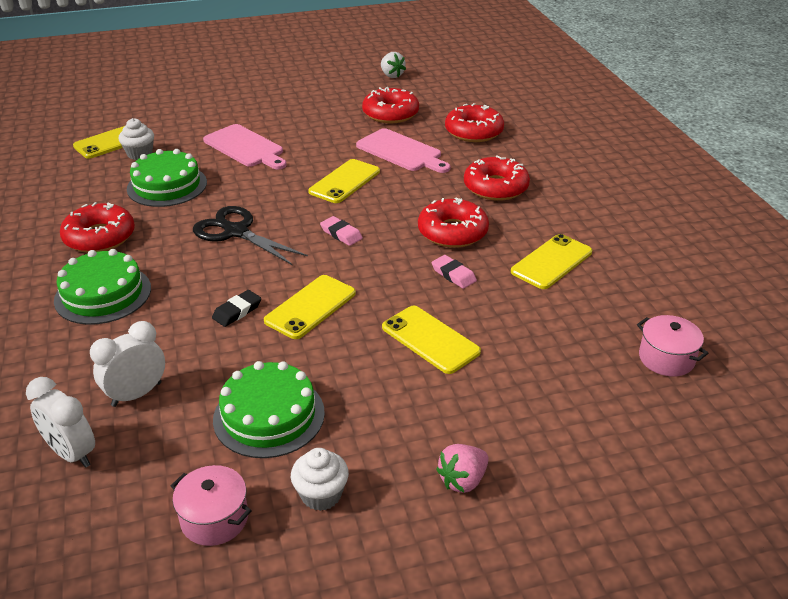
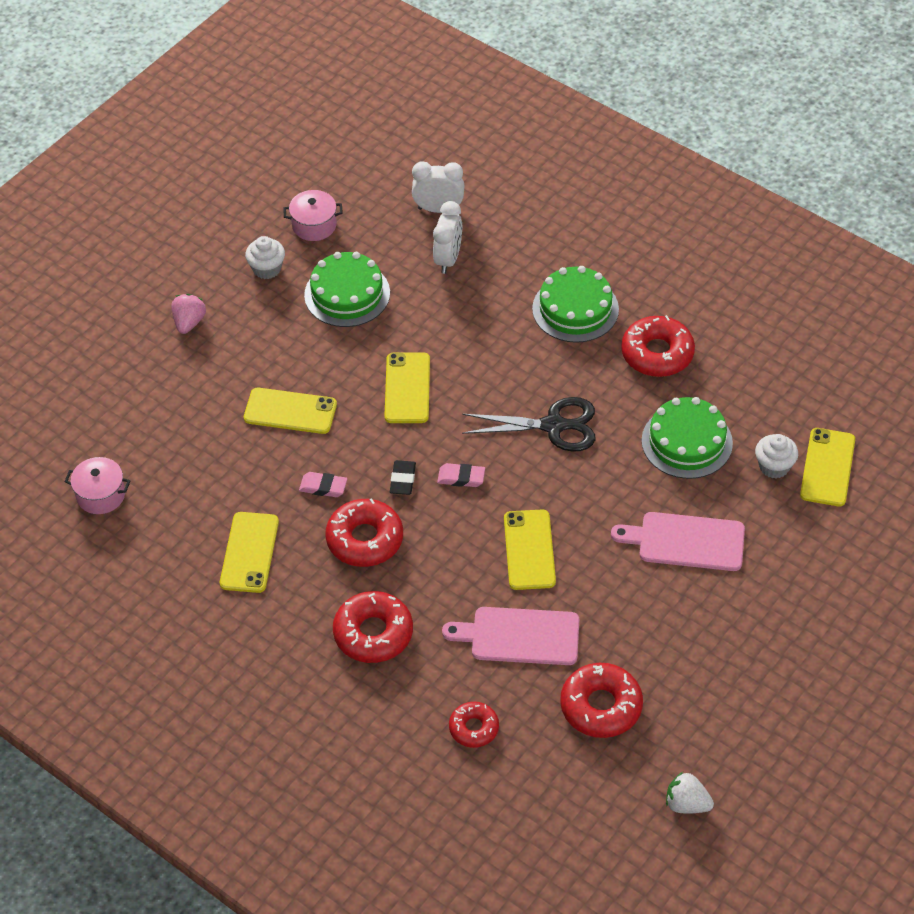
camera: 145 degrees right, 15 degrees up
(237, 311) = (458, 353): black eraser -> black eraser (403, 480)
(474, 131) = (474, 728): red donut -> red donut, size x0.61

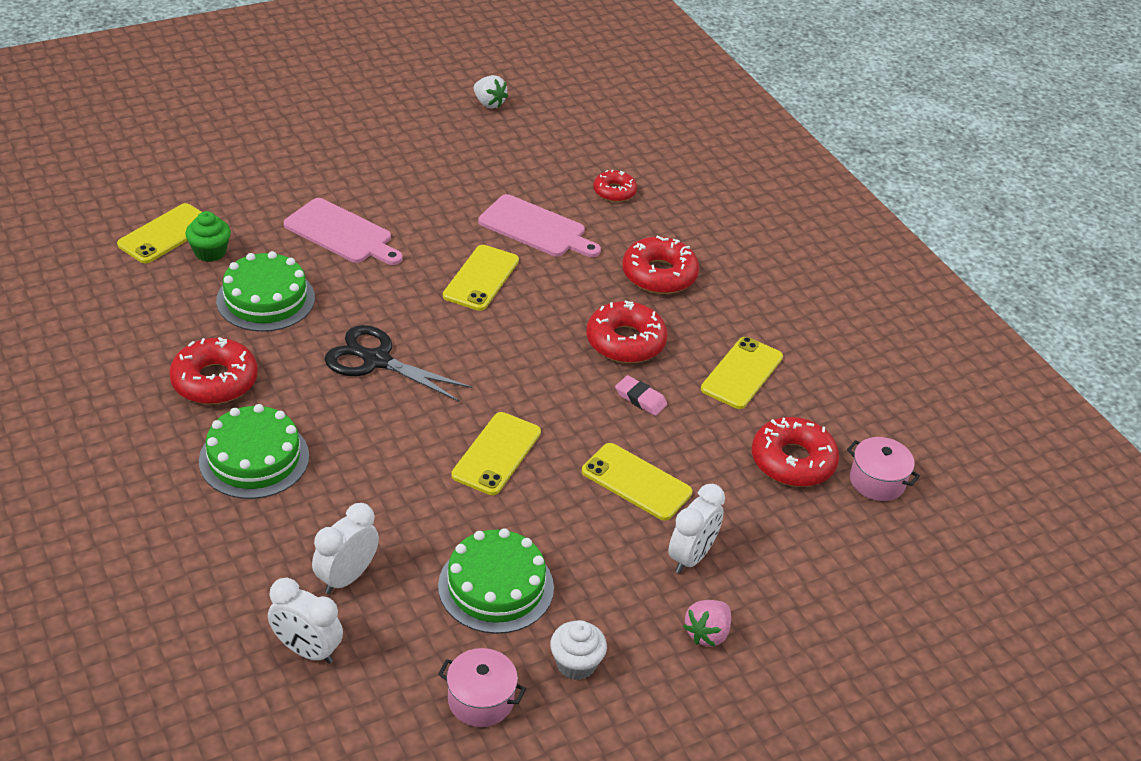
camera: 160 degrees left, 10 degrees down
(223, 371) = (691, 557): none -> white clock
(403, 480) = (558, 374): black eraser -> none
(461, 477) = (500, 354): pink eraser -> none
(601, 706) = (505, 168): red donut -> red donut (793, 461)
(774, 466) = (210, 252): white cupcake -> green cupcake

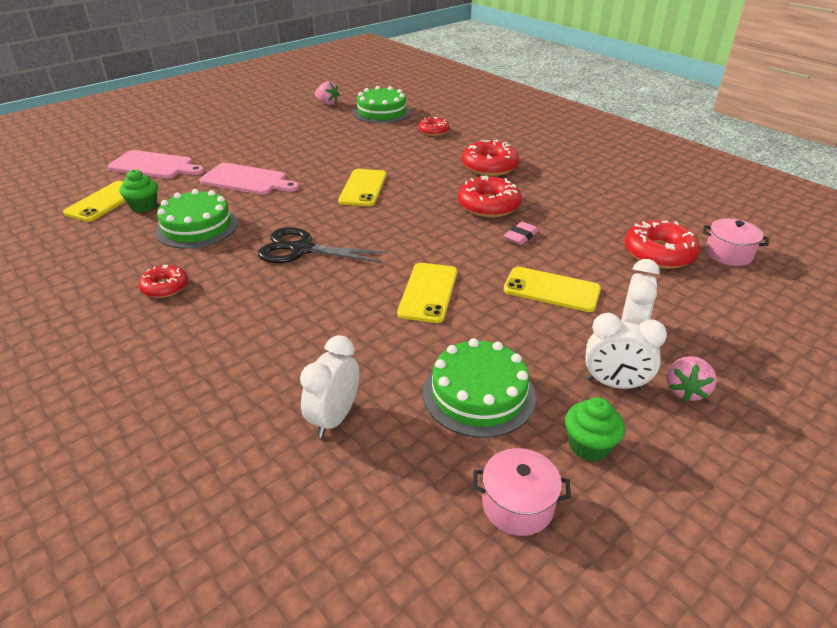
camera: 10 degrees left, 5 degrees down
(215, 381) = (165, 287): red donut -> red donut, size x0.61
(254, 458) = (215, 337): green cake -> green cake (382, 112)
(307, 650) = (317, 499): white clock -> white clock (614, 384)
(489, 103) = (327, 103): white strawberry -> pink strawberry
(536, 228) = (389, 156): pink cutting board -> pink cutting board (154, 165)
(576, 664) = (589, 445): white cupcake -> green cupcake
(640, 399) = (521, 236): pink eraser -> pink eraser turned 75 degrees counterclockwise
(741, 373) = (583, 209): yellow phone -> none

